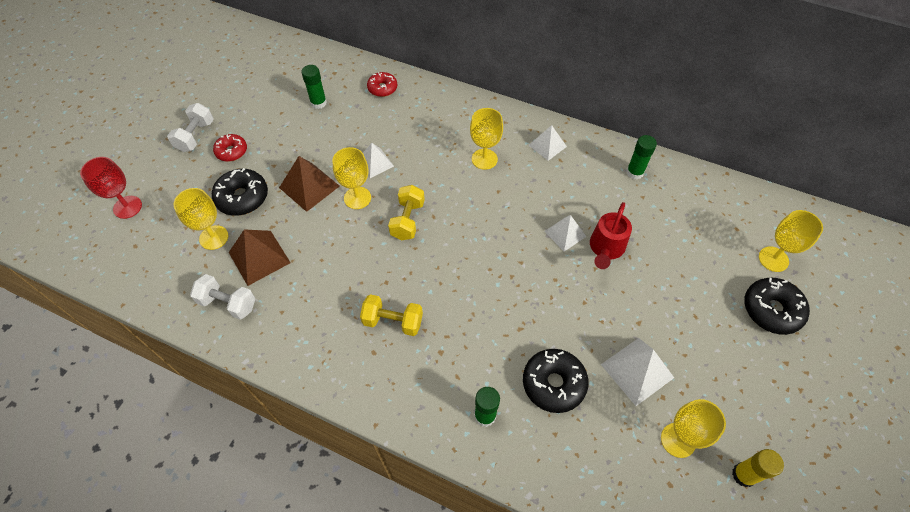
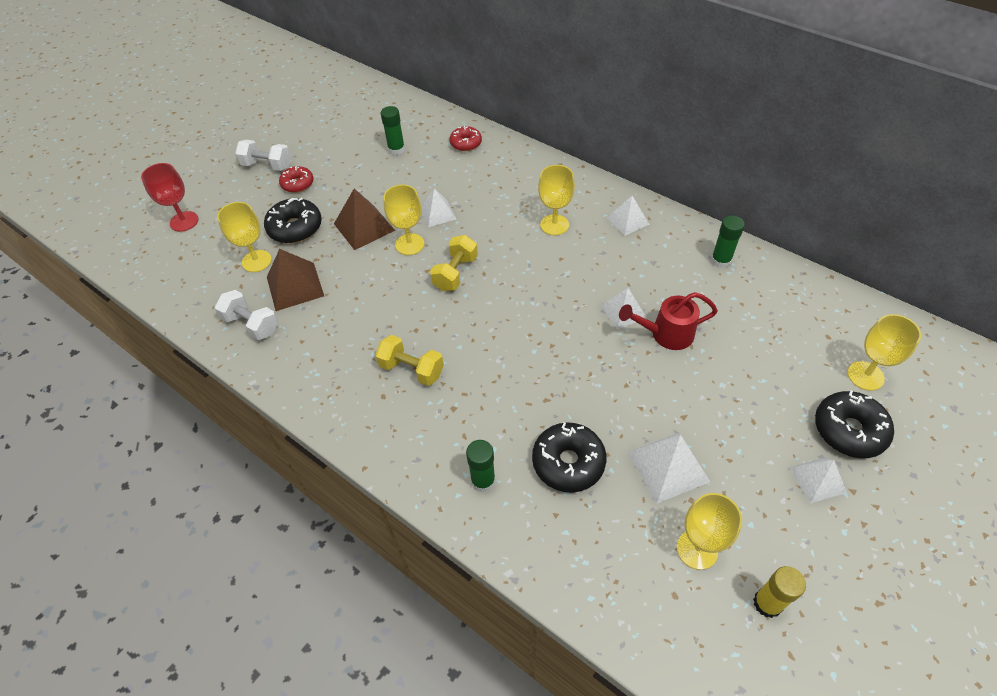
camera: 15 degrees right, 5 degrees down
(195, 136) = (267, 165): white dumbbell -> white dumbbell turned 75 degrees clockwise
(605, 249) = (665, 334): red watering can -> red watering can turned 45 degrees clockwise
(757, 358) = (817, 479): none -> white pyramid

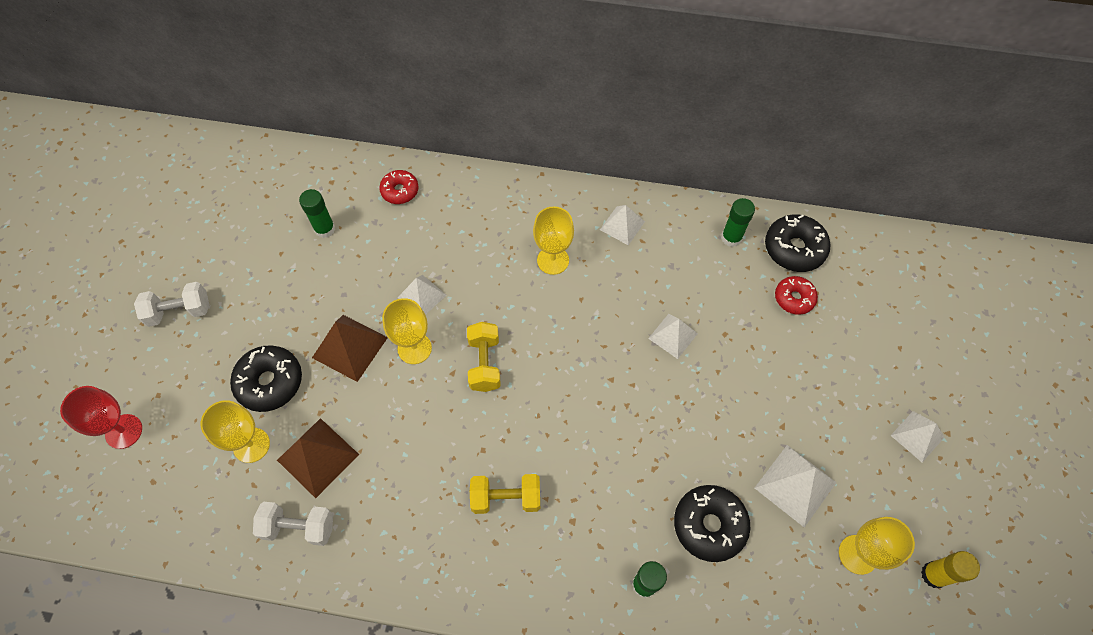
camera: 30 degrees left, 10 degrees up
(297, 184) = (234, 322): red donut -> red donut (794, 298)
(665, 334) = (723, 344): red watering can -> none
(849, 430) = (919, 374): black donut -> black donut (794, 249)
(865, 376) = (907, 311): yellow goblet -> none

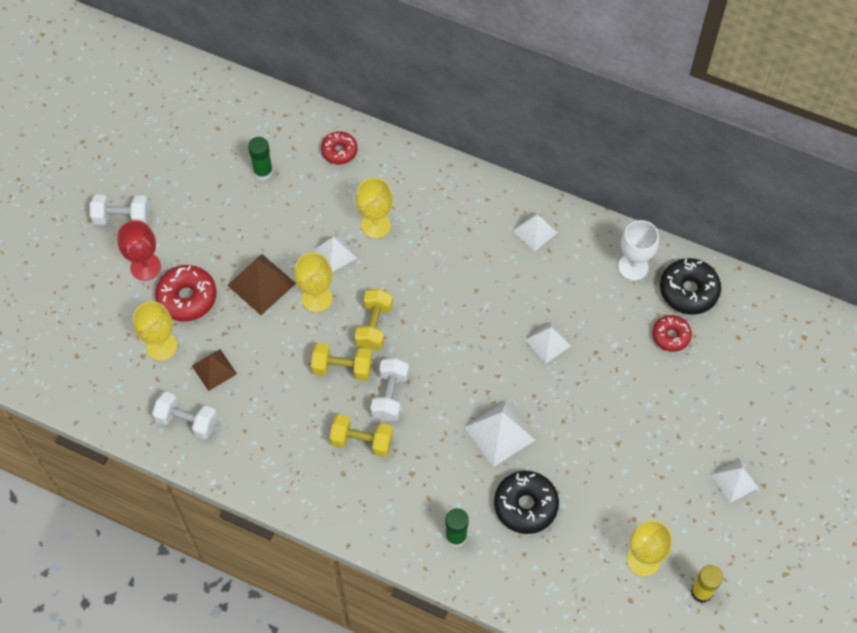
camera: 15 degrees right, 0 degrees up
(124, 431) = (59, 309): red goblet -> red goblet (145, 267)
(270, 382) = (187, 298): black donut -> red donut
(318, 457) = (214, 370): brown pyramid -> brown pyramid, size x0.66
(462, 419) = (342, 368): none -> yellow dumbbell
(523, 436) = (390, 395): none -> white dumbbell
(553, 260) = (461, 249): yellow goblet -> yellow goblet (376, 225)
(731, 238) = (633, 267): green glue stick -> white goblet
(795, 485) = (611, 493): white pyramid -> white pyramid (499, 433)

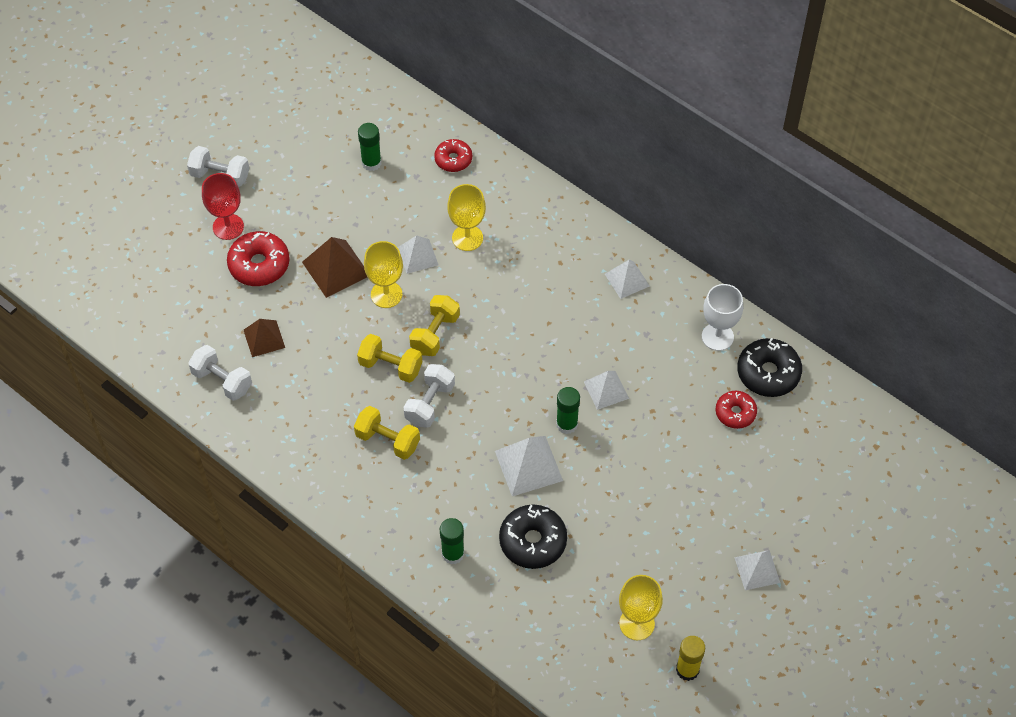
camera: 15 degrees right, 5 degrees down
(161, 346) = (220, 305): yellow goblet -> none
(522, 384) = (567, 424): none -> green glue stick

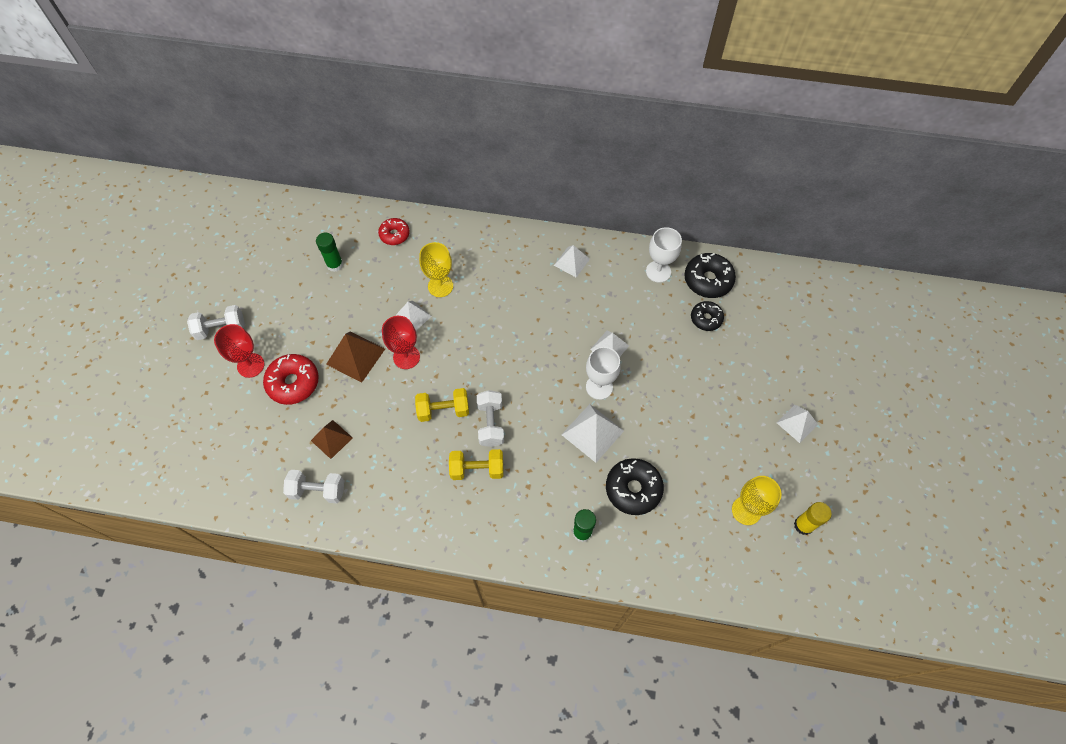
camera: 30 degrees left, 5 degrees up
(386, 294) = (406, 357): yellow goblet -> red goblet
(435, 334) = (461, 368): yellow dumbbell -> none
(567, 424) = (599, 387): green glue stick -> white goblet
(735, 413) = (706, 319): red donut -> black donut

